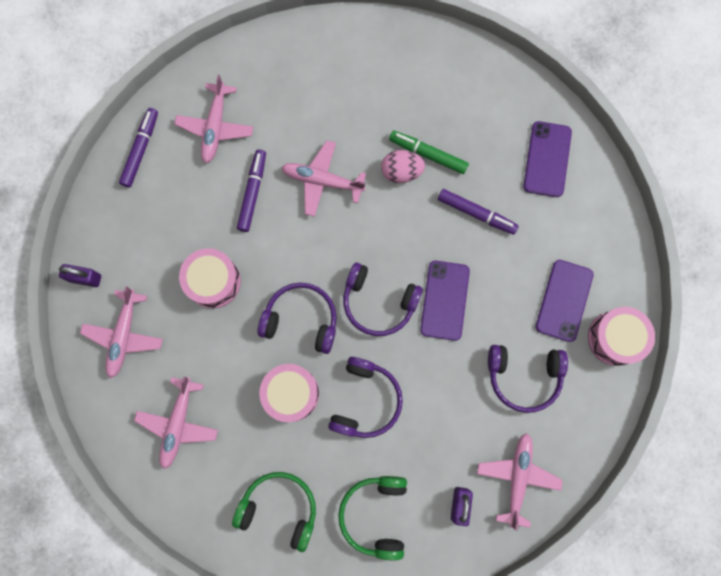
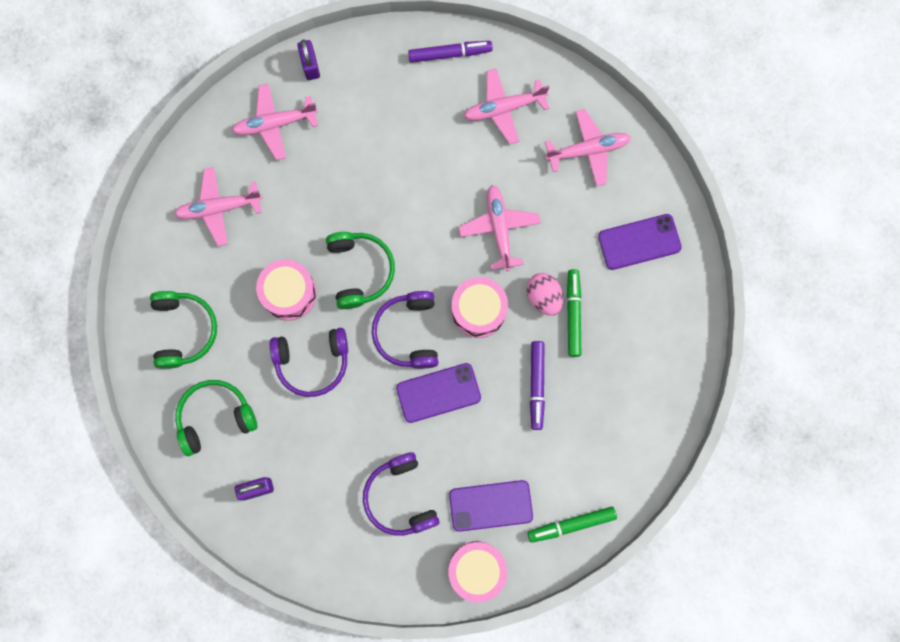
camera: 65 degrees right, 0 degrees up
(213, 281) = (358, 177): pink drum -> pink drum (478, 310)
(253, 192) = (457, 171): purple marker -> none
(301, 319) = (360, 271): purple headphones -> green headphones
(517, 477) = (304, 532): pink plane -> pink plane (588, 150)
(547, 159) = (624, 430): purple phone -> purple phone (639, 242)
(609, 240) = (571, 524): none -> green marker

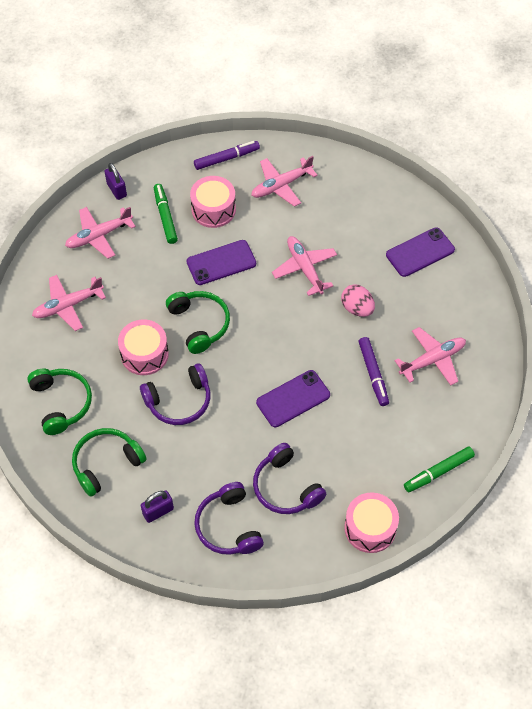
camera: 15 degrees left, 20 degrees down
(408, 333) = (253, 360): purple headphones -> purple headphones (228, 526)
(478, 310) = (307, 330): pink drum -> pink drum (213, 209)
(490, 505) = (365, 474): purple phone -> purple phone (221, 263)
(573, 314) = (385, 315): green marker -> green marker (165, 216)
(588, 150) = (357, 199): pink plane -> pink plane (432, 360)

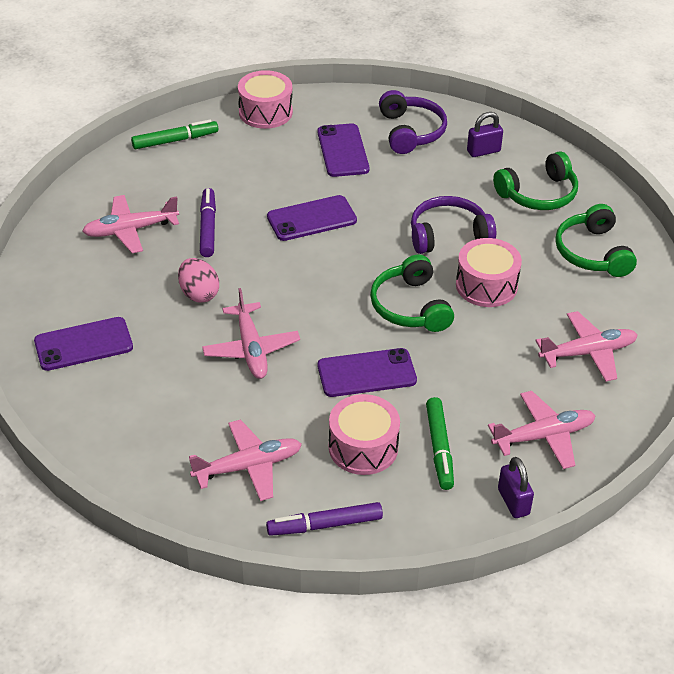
camera: 170 degrees left, 15 degrees down
(286, 487) = (342, 151): purple headphones -> purple phone

